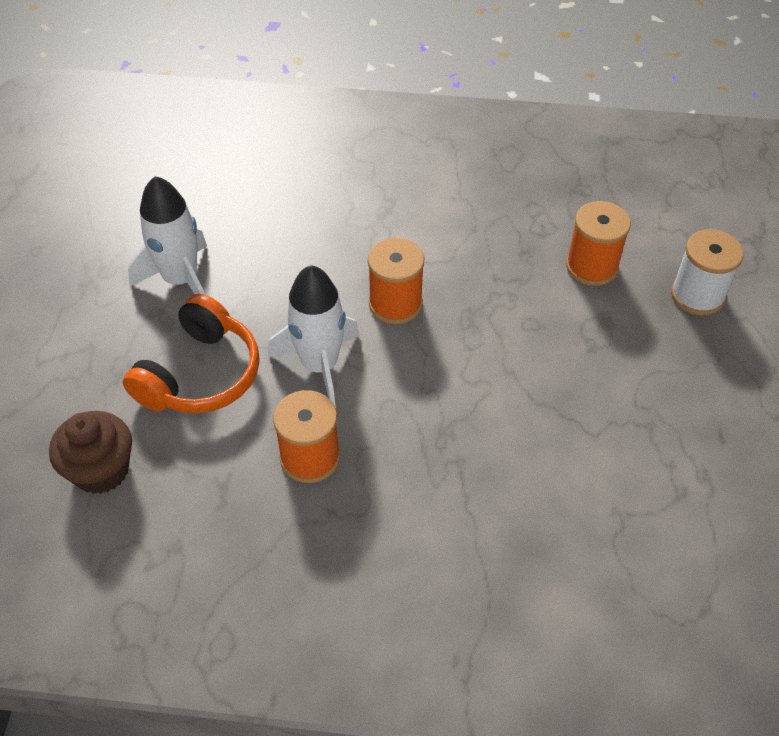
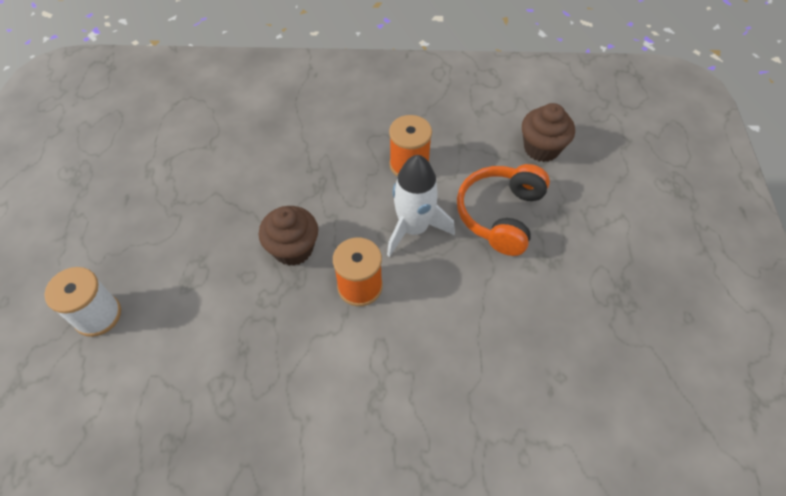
camera: 175 degrees right, 5 degrees up
(181, 279) = (547, 296): white rocket -> none
(477, 351) = (293, 249): none -> brown cupcake
(591, 266) = (183, 339): orange spool -> none

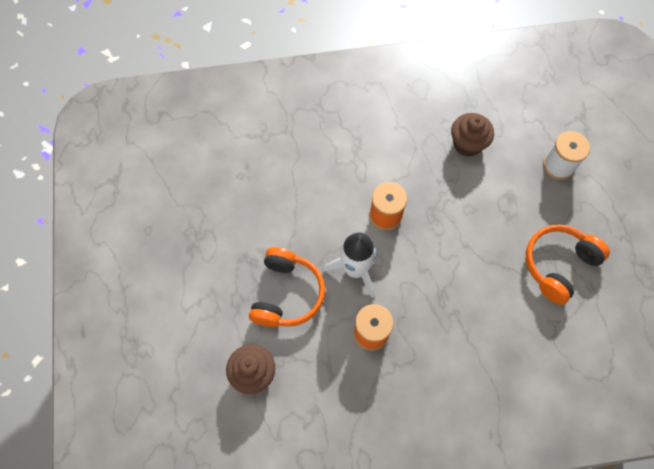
camera: 170 degrees right, 10 degrees up
(171, 197) = (558, 265): none -> orange headphones
(293, 249) = (444, 236): brown cupcake -> brown cupcake (467, 144)

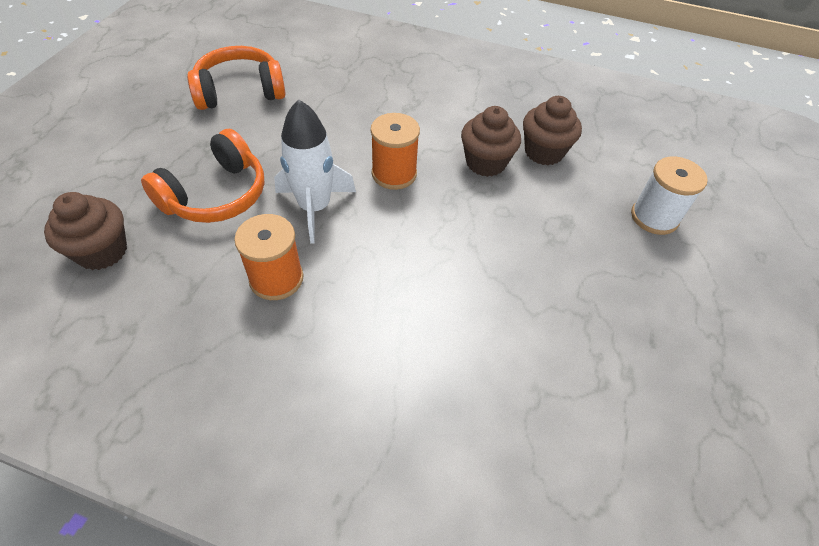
camera: 25 degrees right, 15 degrees down
(436, 174) = (485, 163): none -> brown cupcake
(558, 265) = (591, 323): orange headphones -> orange headphones (240, 91)

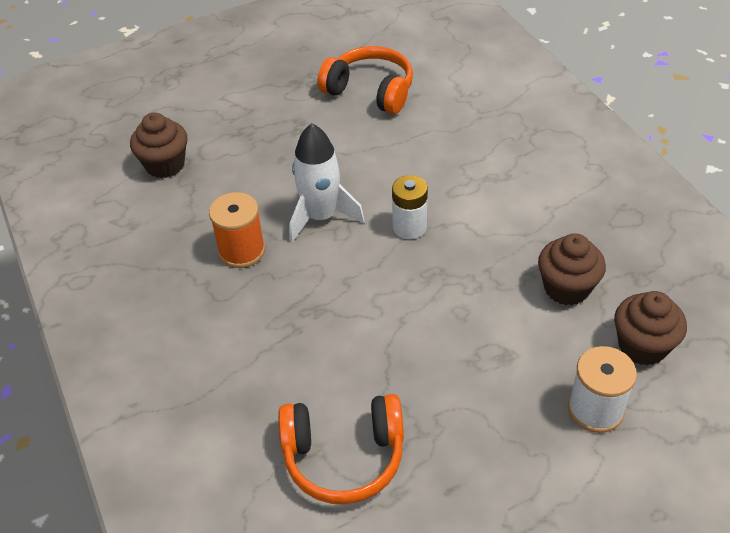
camera: 50 degrees right, 5 degrees down
(216, 195) = (267, 167): orange headphones -> orange headphones (344, 457)
(394, 174) = (409, 227): orange spool -> white battery
(485, 163) = (498, 264): brown cupcake -> brown cupcake (642, 346)

